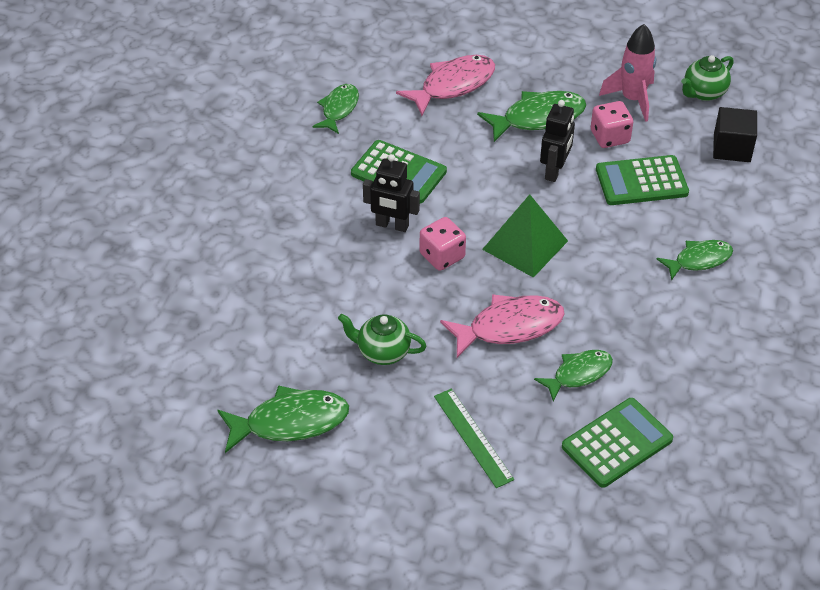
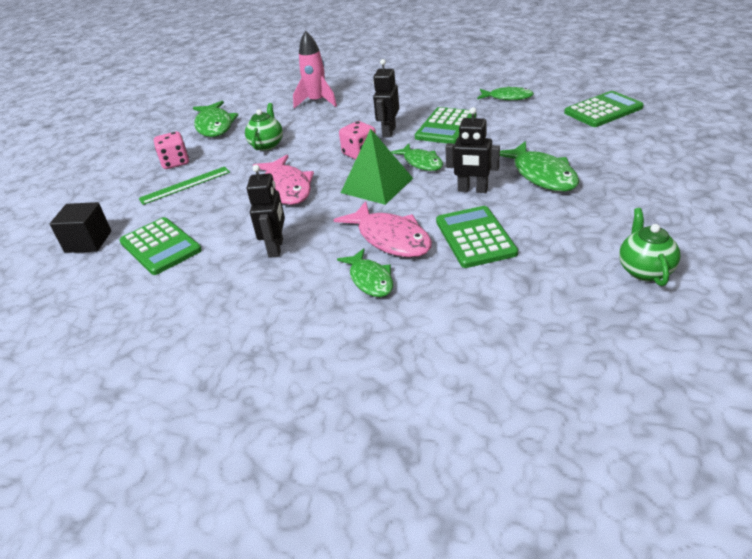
camera: 90 degrees right, 10 degrees down
(408, 45) = (603, 110): none -> green calculator
(453, 85) = (563, 133): pink fish -> pink fish (390, 238)
(578, 374) = (234, 223): green fish -> green fish (421, 163)
(610, 137) = (533, 214): pink dice -> pink dice (175, 162)
(632, 99) = (601, 223): pink rocket -> pink rocket (317, 102)
(636, 333) = (276, 248): none -> black robot
(704, 93) = (644, 270): green teapot -> green teapot turned 45 degrees clockwise
(732, 148) = (555, 296): black cube -> black cube (88, 242)

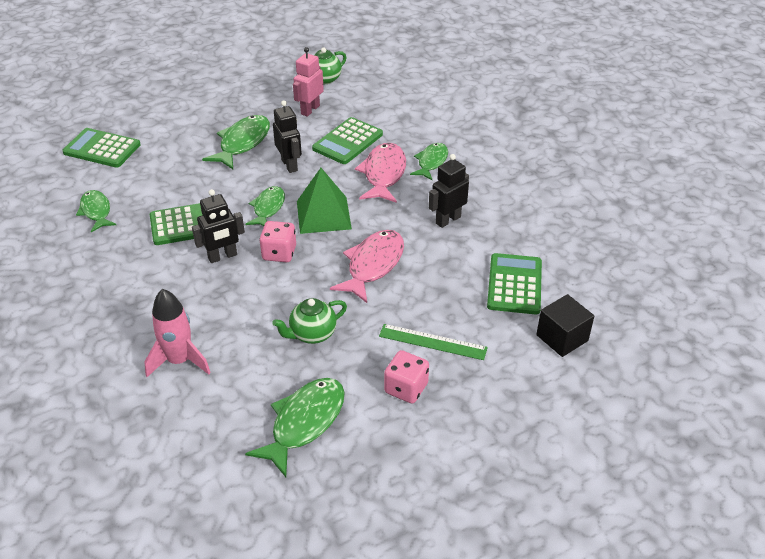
camera: 135 degrees left, 5 degrees up
(571, 234) = (310, 110): none -> pink robot

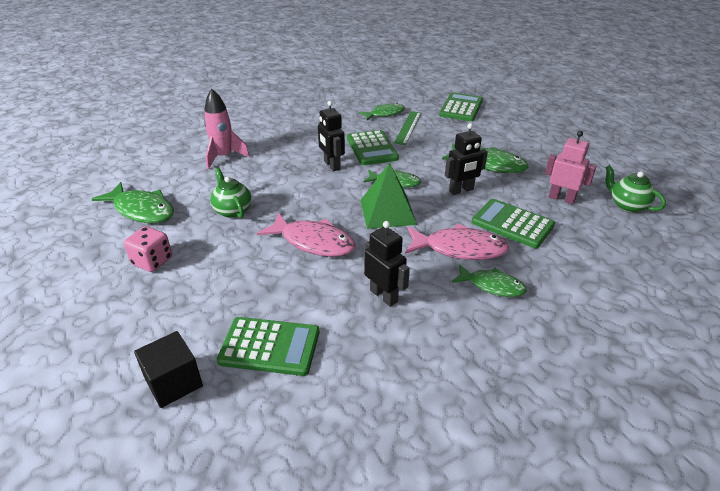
camera: 90 degrees right, 5 degrees down
(279, 253) = (334, 191): pink dice -> none
(432, 342) = (201, 279): green ruler -> green ruler (408, 127)

